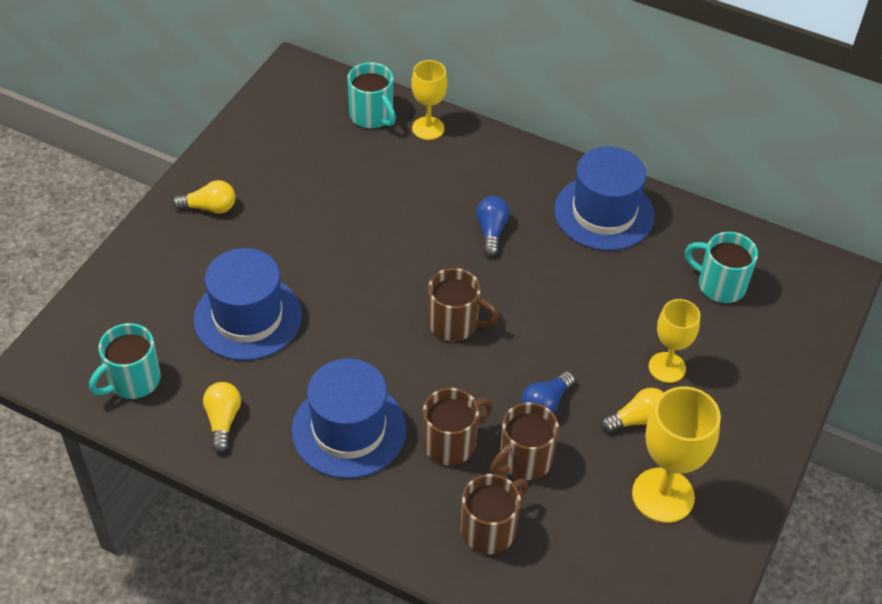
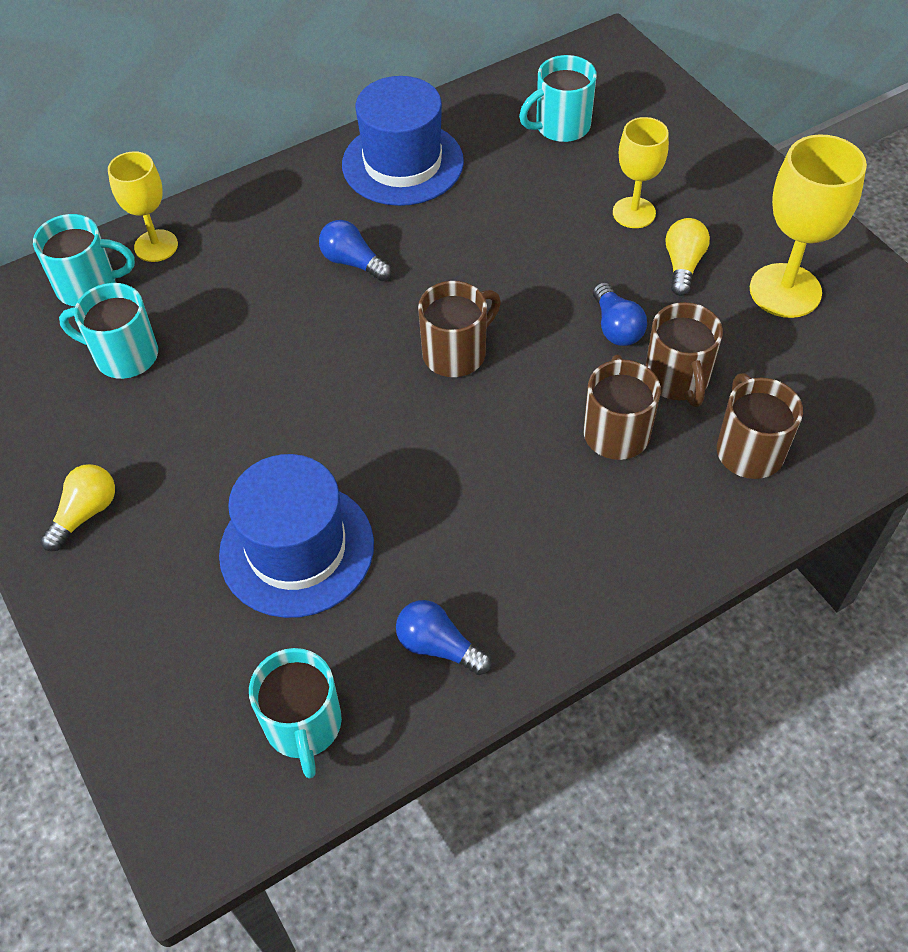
camera: 55 degrees left, 5 degrees up
(223, 421) = (438, 646): yellow light bulb -> blue light bulb
(332, 162) = (124, 355): none -> turquoise mug
(349, 429) = (537, 519): blue hat -> none

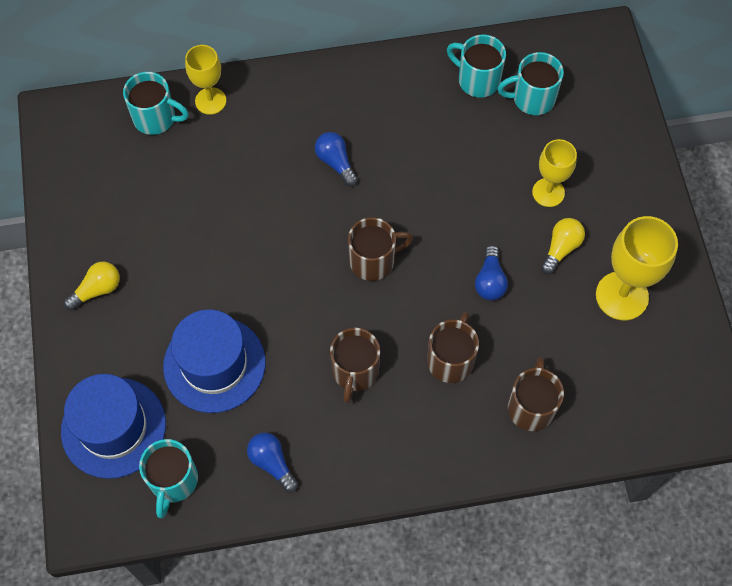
camera: 20 degrees right, 10 degrees up
(124, 355) = (160, 182): turquoise mug -> turquoise mug (477, 80)
(402, 163) = (404, 91): blue hat -> blue hat (113, 427)
(677, 379) = (511, 336): brown mug -> brown mug (355, 372)

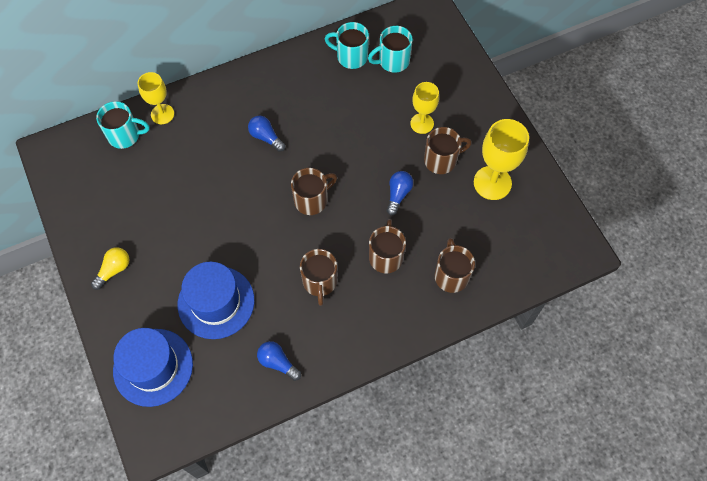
camera: 15 degrees left, 0 degrees up
(173, 481) = (208, 394): turquoise mug -> none
(490, 281) = (398, 194): blue light bulb -> blue light bulb turned 150 degrees counterclockwise
(561, 248) = (441, 160): yellow light bulb -> brown mug

